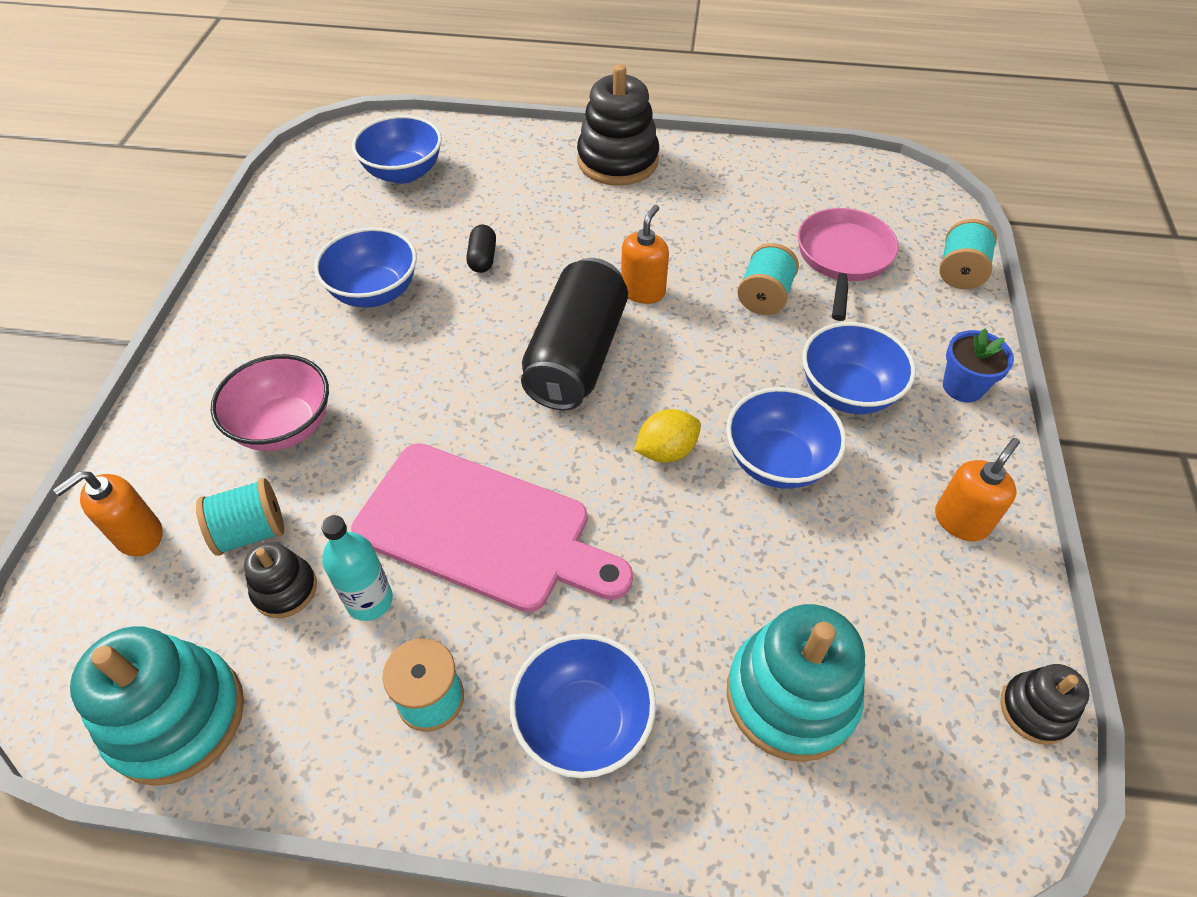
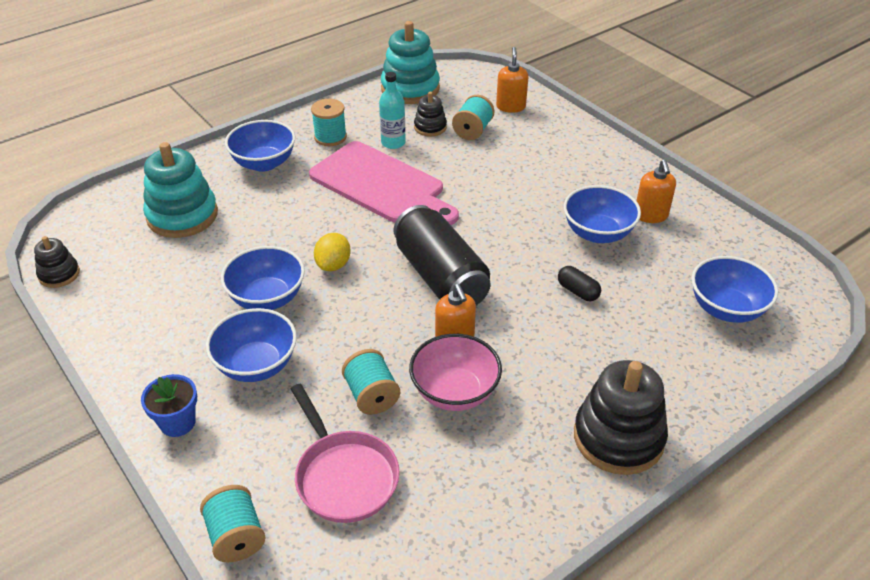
camera: 135 degrees right, 10 degrees down
(284, 426) = (525, 162): pink bowl -> pink bowl (455, 392)
(482, 530) = (381, 185): pink cutting board -> pink cutting board turned 120 degrees counterclockwise
(961, 521) = (136, 334): orange soap dispenser -> orange soap dispenser (651, 215)

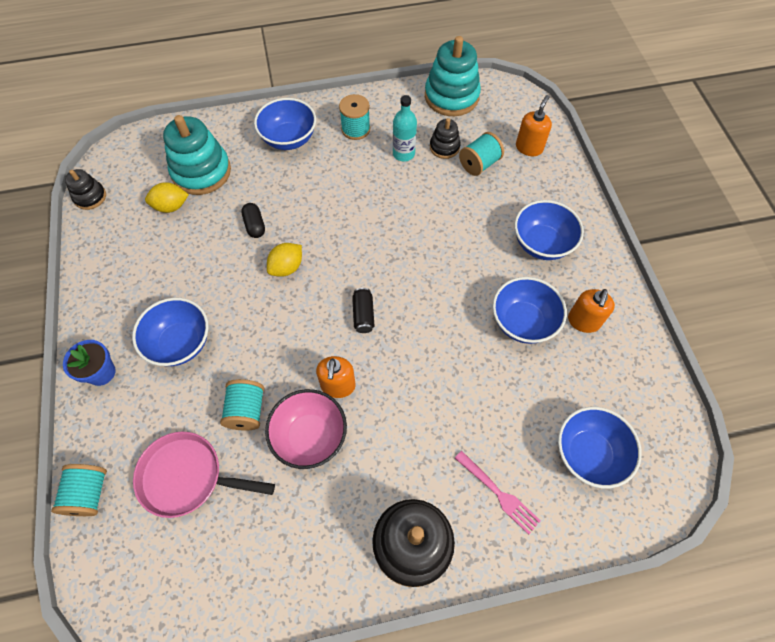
camera: 25 degrees right, 20 degrees up
(166, 254) = (171, 206): none -> yellow lemon
(267, 298) = (221, 281): blue bowl -> blue bowl (542, 243)
(344, 476) = (187, 477): pink pan -> pink pan turned 105 degrees clockwise
(381, 185) = (368, 197): pink cutting board -> none
(441, 277) = (363, 315): black can -> black can, size x0.41
(578, 291) = (468, 378): black capsule -> black capsule (255, 225)
(669, 368) = (498, 493): none -> pink fork

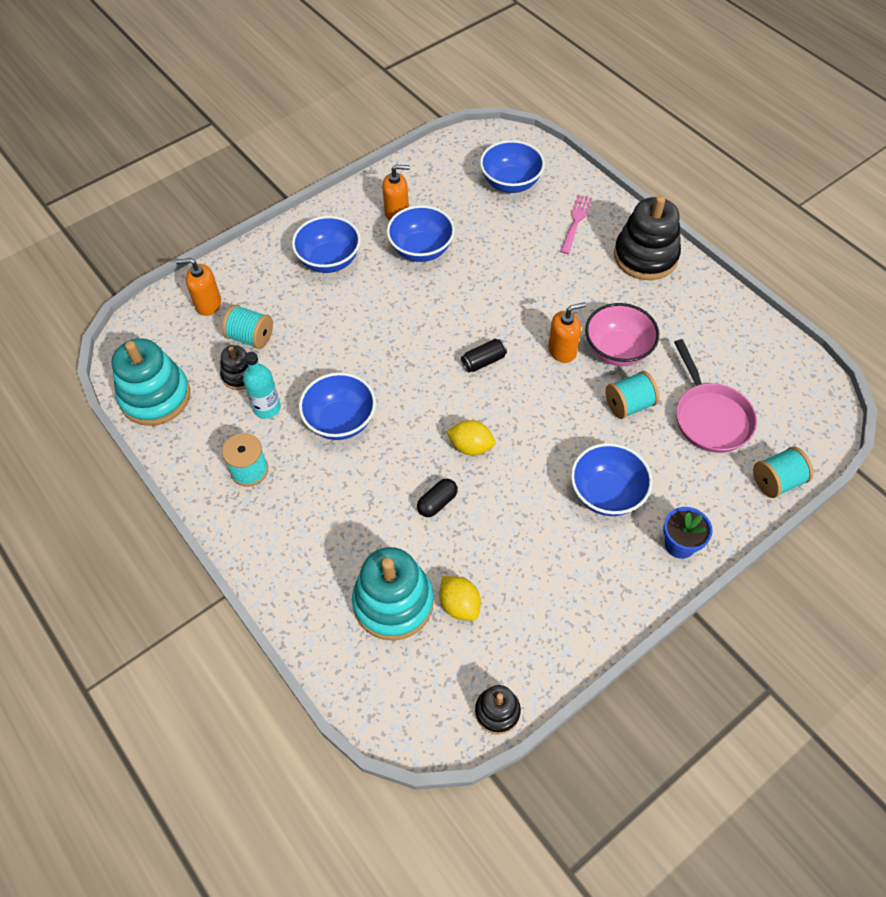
camera: 115 degrees left, 5 degrees down
(289, 139) = (296, 533): blue bowl -> blue bowl (340, 421)

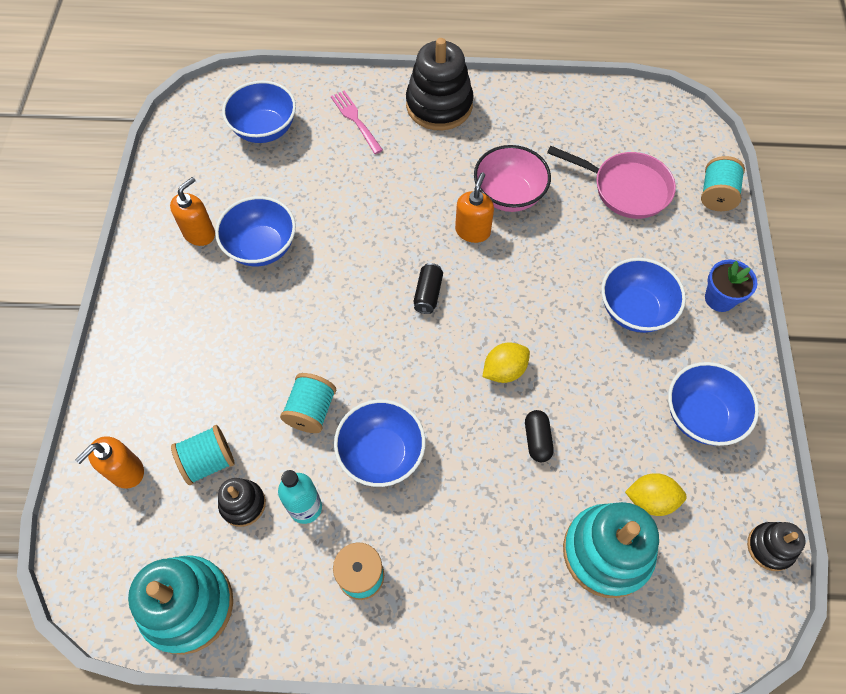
camera: 50 degrees left, 5 degrees up
(329, 260) = (192, 327): blue bowl -> blue bowl (701, 416)
(629, 405) = (567, 229): turquoise spool -> turquoise spool (311, 411)

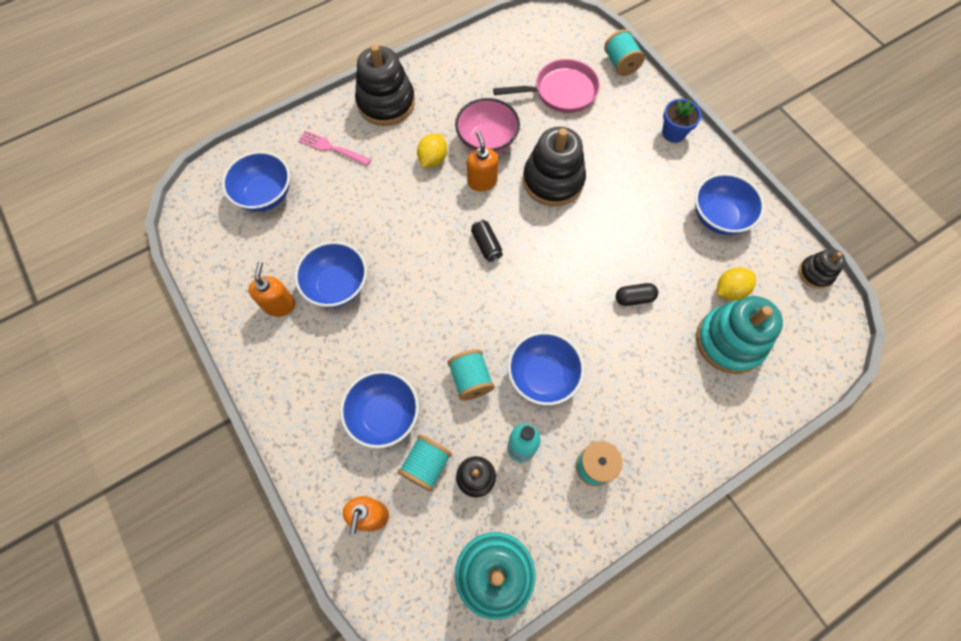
camera: 35 degrees left, 5 degrees up
(504, 370) = (578, 265): yellow lemon -> yellow lemon (433, 159)
(537, 440) = (634, 298): black capsule -> black capsule turned 60 degrees counterclockwise
(546, 271) = (553, 180): none -> black stacking toy
(634, 310) = (628, 172): blue bowl -> blue bowl (384, 415)

